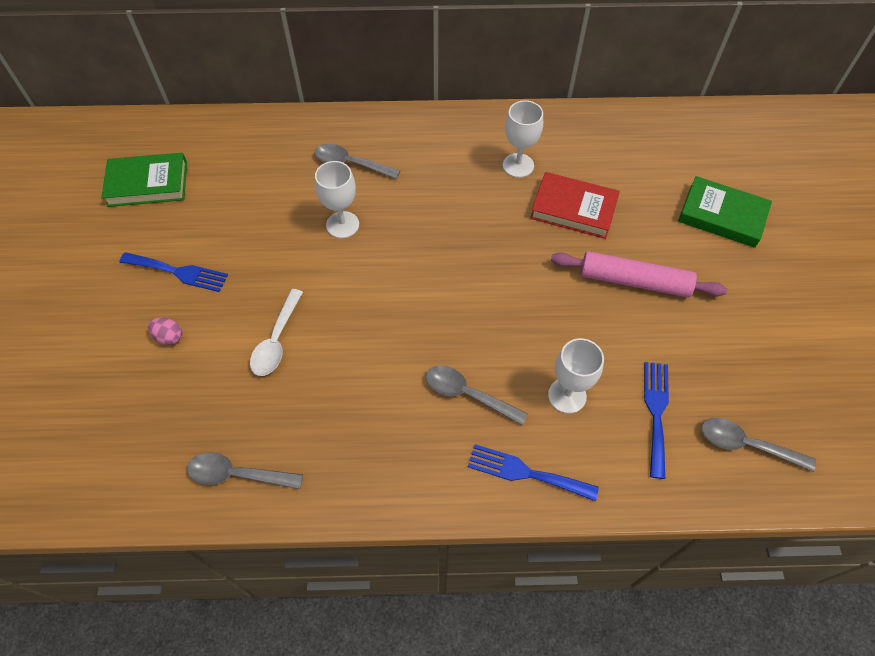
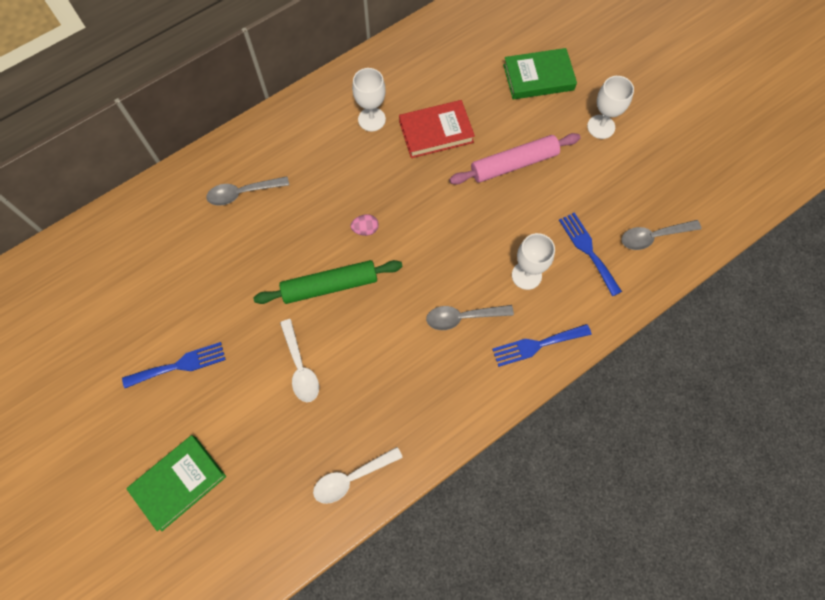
camera: 35 degrees left, 10 degrees up
(148, 184) = (88, 310): green book -> green book (179, 483)
(169, 337) = (217, 418): pink egg -> pink egg (365, 229)
(237, 474) = (351, 478): grey spoon -> white spoon
(342, 225) = (277, 247): white goblet -> white goblet (601, 127)
(362, 286) = (330, 286): none -> green rolling pin

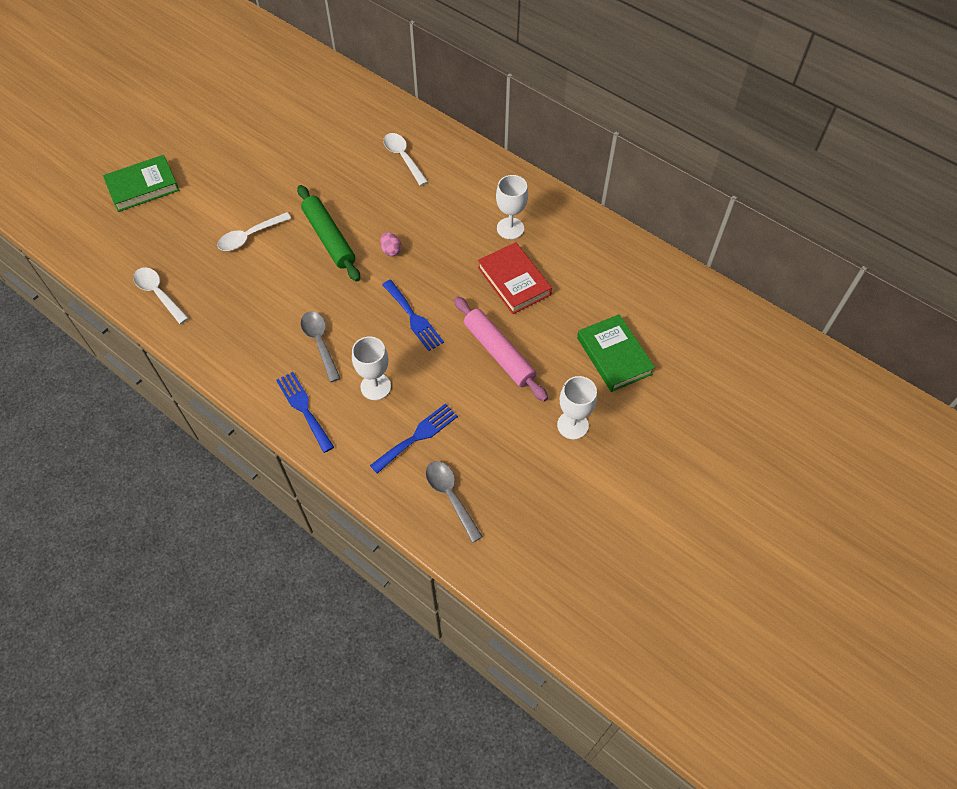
camera: 75 degrees right, 10 degrees down
(179, 365) = (237, 160): blue fork -> blue fork (413, 317)
(179, 483) = (143, 187): green book -> green book turned 60 degrees counterclockwise
(242, 193) = (403, 157): grey spoon -> white spoon

